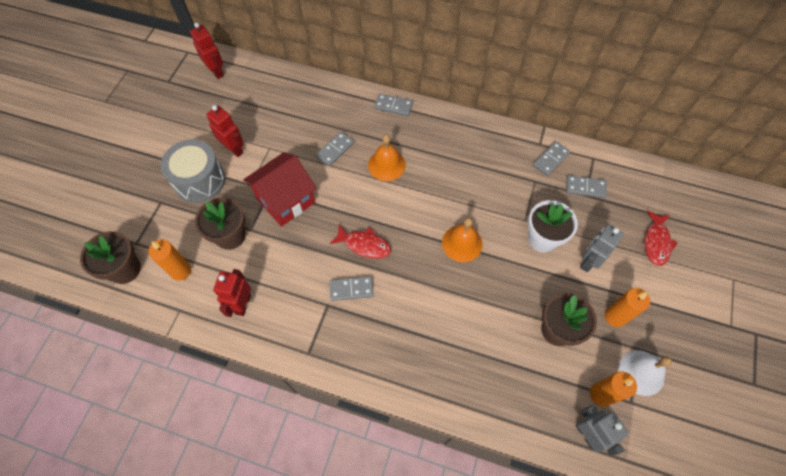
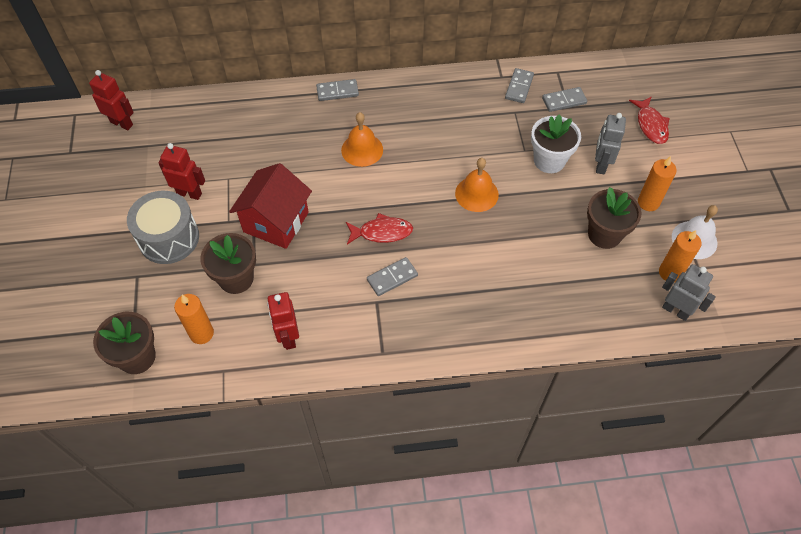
camera: 25 degrees left, 5 degrees down
(335, 150) = (300, 155): grey domino -> none

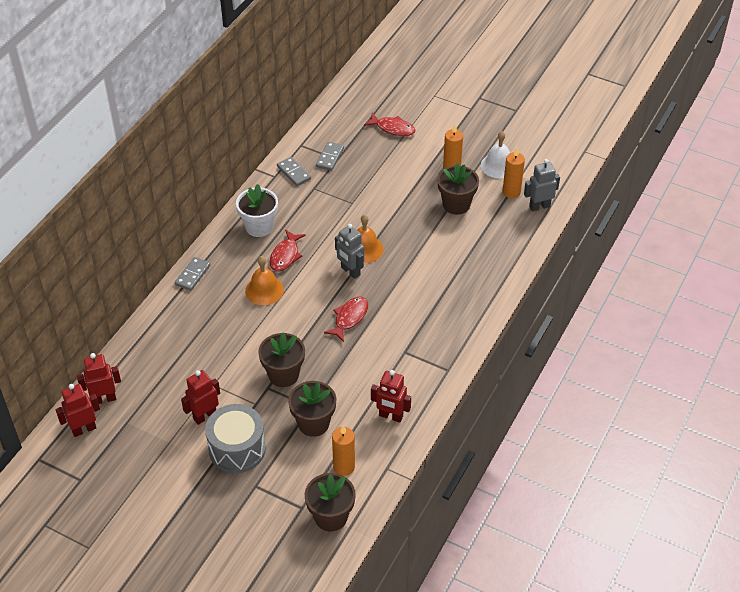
camera: 55 degrees left, 10 degrees down
(161, 117) = (104, 399): none -> red robot
(276, 222) = (283, 375): red house -> brown flower pot
(392, 277) = (392, 333): grey domino -> none
(415, 140) = (285, 255): none -> red fish
(549, 160) = (373, 195): white flower pot -> white flower pot (259, 227)
(600, 165) = (401, 172): grey robot -> grey robot (350, 271)

